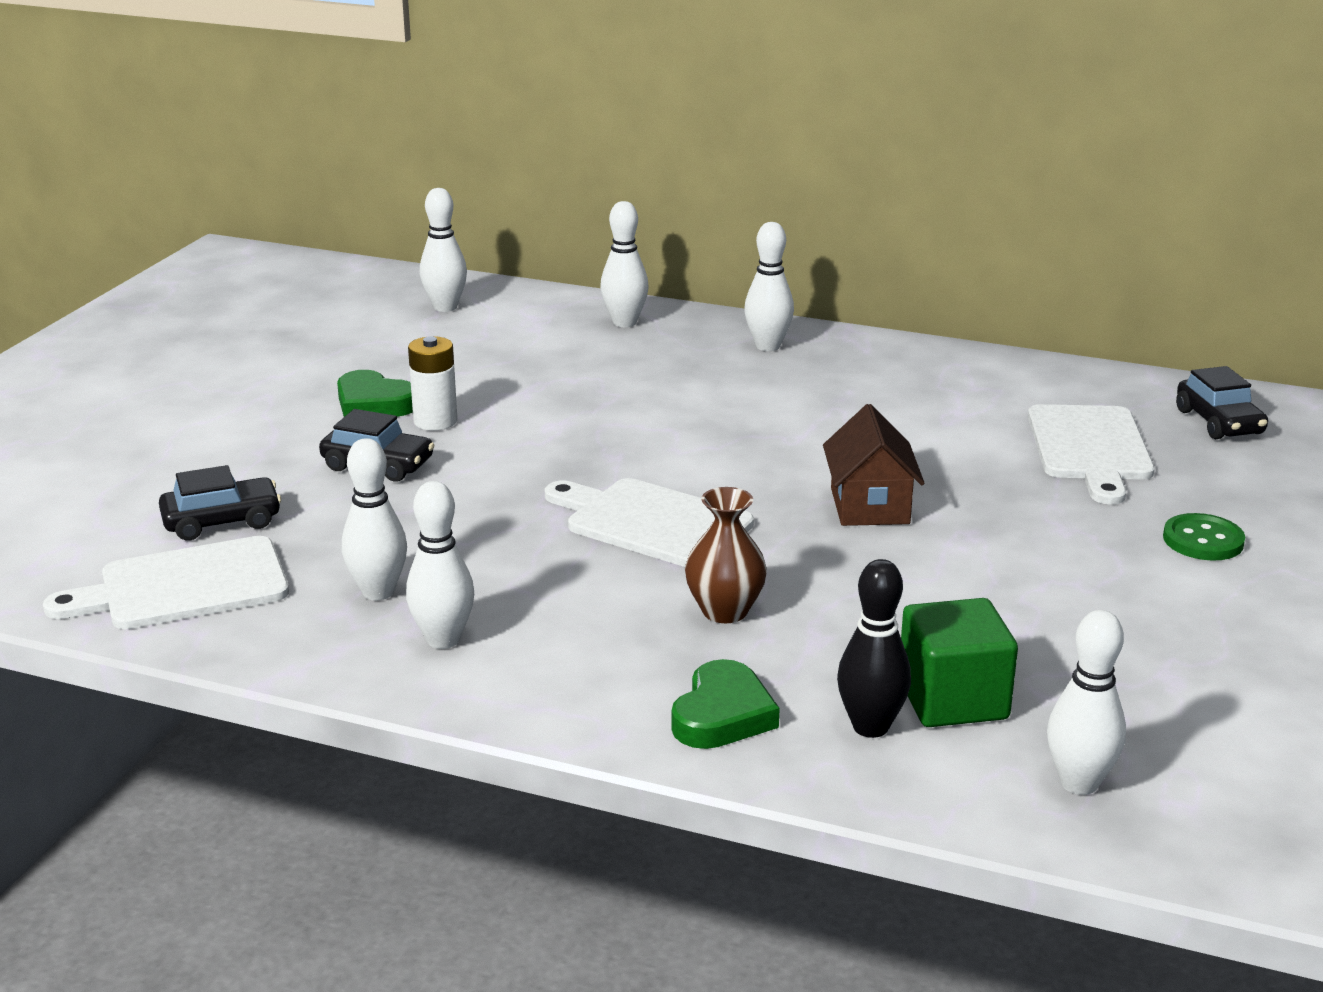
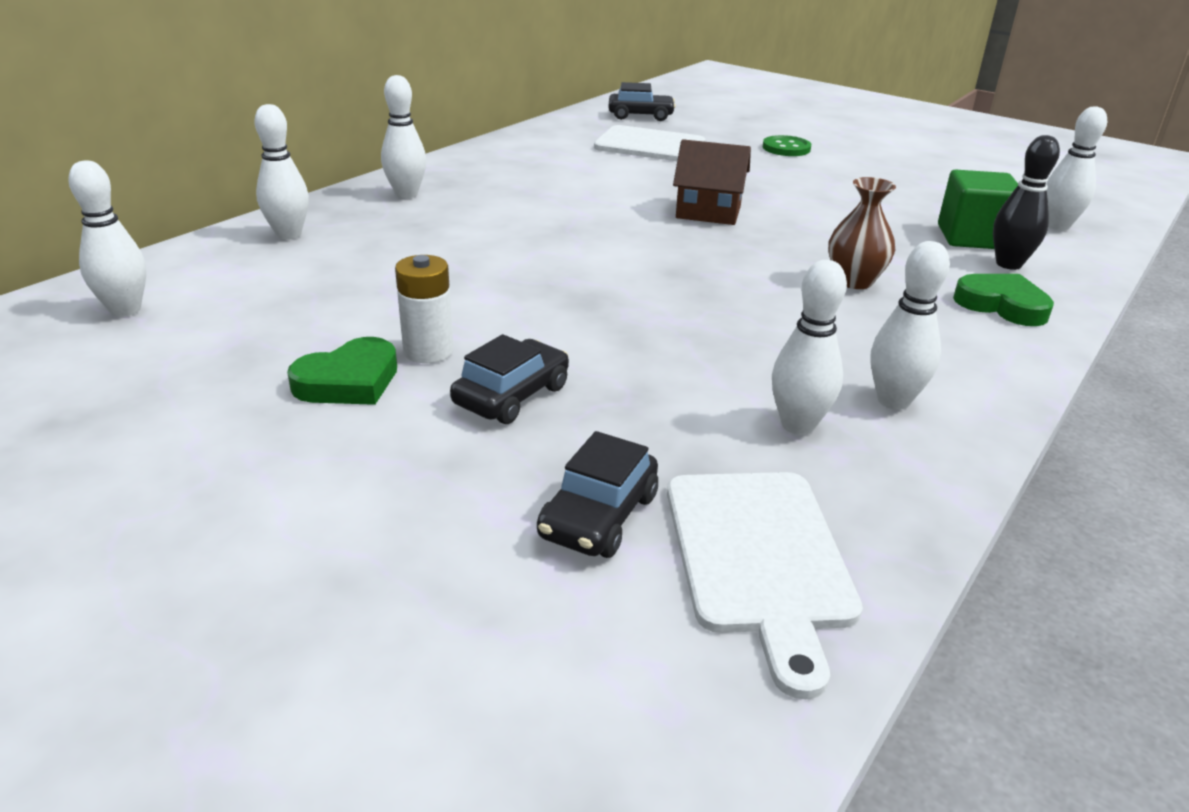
camera: 75 degrees left, 5 degrees up
(222, 521) = (598, 516): black car -> black car turned 150 degrees counterclockwise
(652, 523) = (703, 284): white cutting board -> none

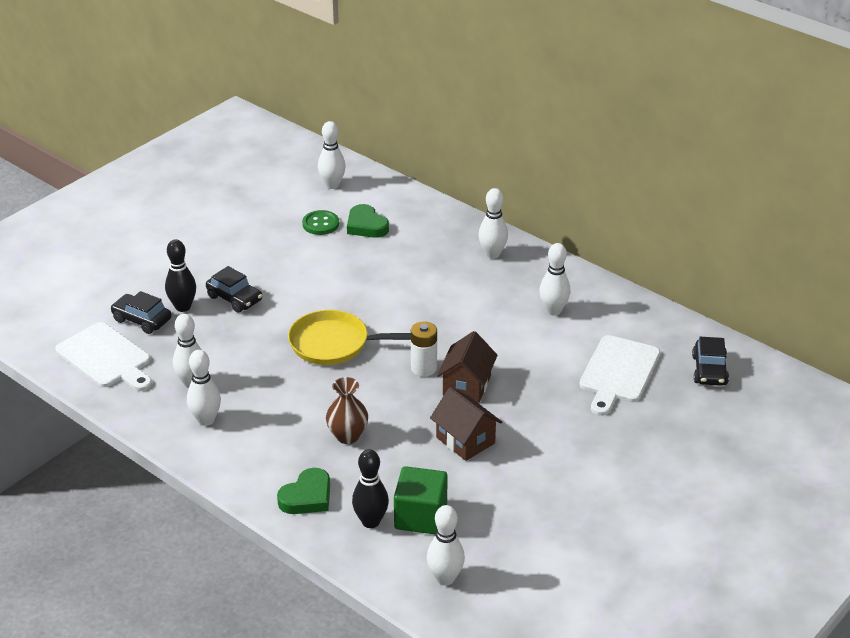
camera: 95 degrees right, 5 degrees up
(289, 234) = (424, 218): white bowling pin -> white bowling pin (553, 310)
(349, 381) = (255, 253): green heart -> green heart (366, 226)
(428, 351) = (279, 273): white battery -> white battery (423, 368)
(544, 459) = (183, 307): none -> black bowling pin
(639, 296) = (333, 344): none -> yellow pan
(759, 558) = (106, 358): white cutting board -> white cutting board turned 135 degrees counterclockwise
(786, 148) = (628, 451): green button -> green button (320, 224)
(816, 214) = (465, 440): none -> brown house

